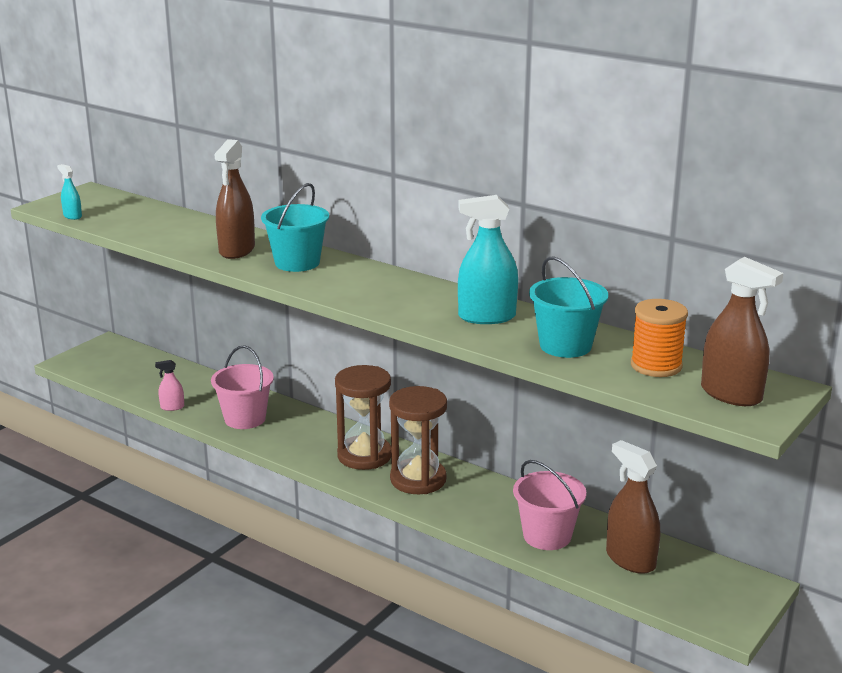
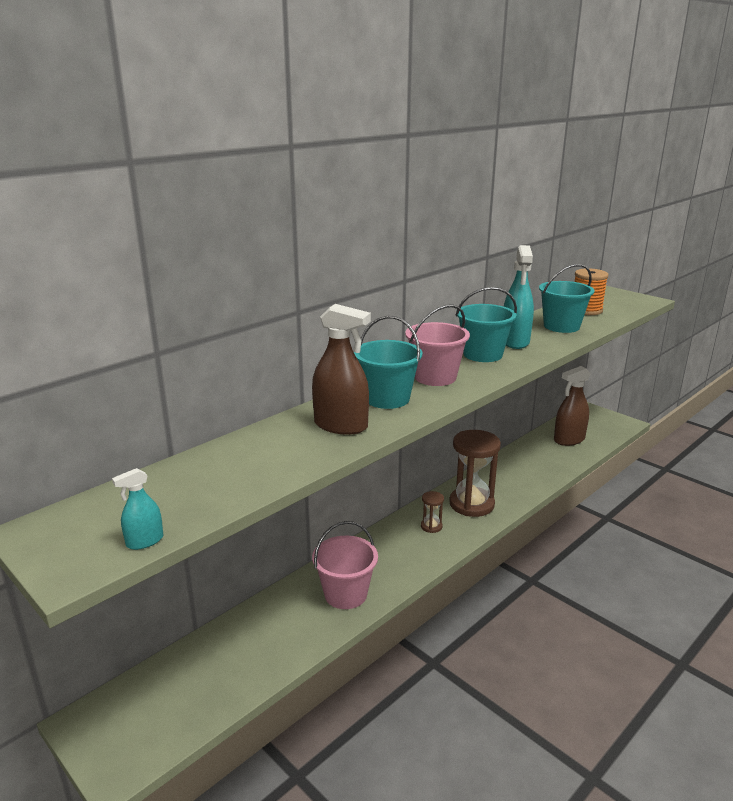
camera: 80 degrees left, 0 degrees up
(172, 407) = (301, 651): pink spray bottle -> none
(364, 456) = (431, 526): brown hourglass -> brown hourglass, size x0.46
(433, 300) = (482, 354): none -> turquoise bucket
(547, 536) = (546, 462): pink bucket -> pink bucket (435, 377)
(731, 394) = (619, 301): brown spray bottle -> none

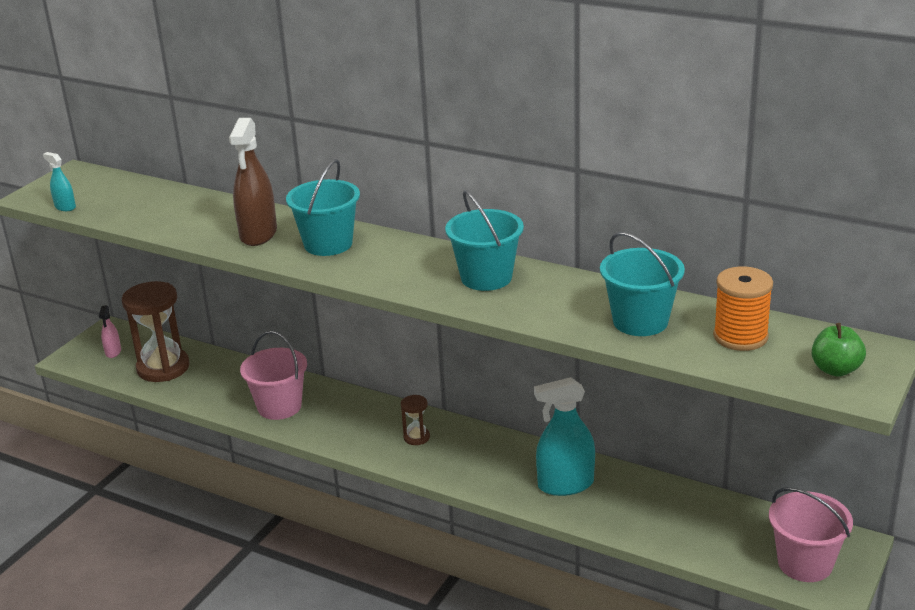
camera: 75 degrees right, 5 degrees up
(141, 721) = (113, 352): none -> pink spray bottle
(435, 377) = (398, 259): pink bucket -> pink bucket (805, 563)
(471, 504) = (479, 459): brown hourglass -> brown hourglass (163, 368)
(515, 341) = (548, 293): turquoise spray bottle -> turquoise spray bottle (565, 484)
(569, 440) = (718, 529): brown spray bottle -> none
(624, 300) = (835, 369): none -> green apple

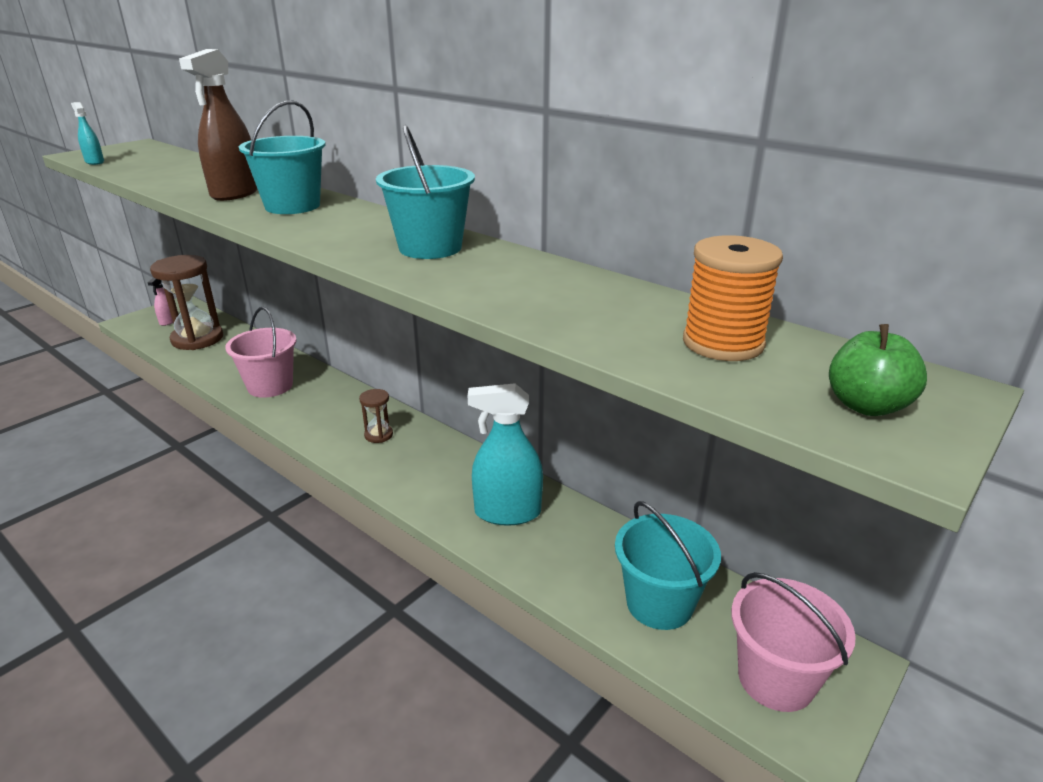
camera: 10 degrees right, 0 degrees up
(640, 321) = (588, 309): turquoise bucket -> turquoise bucket (659, 603)

